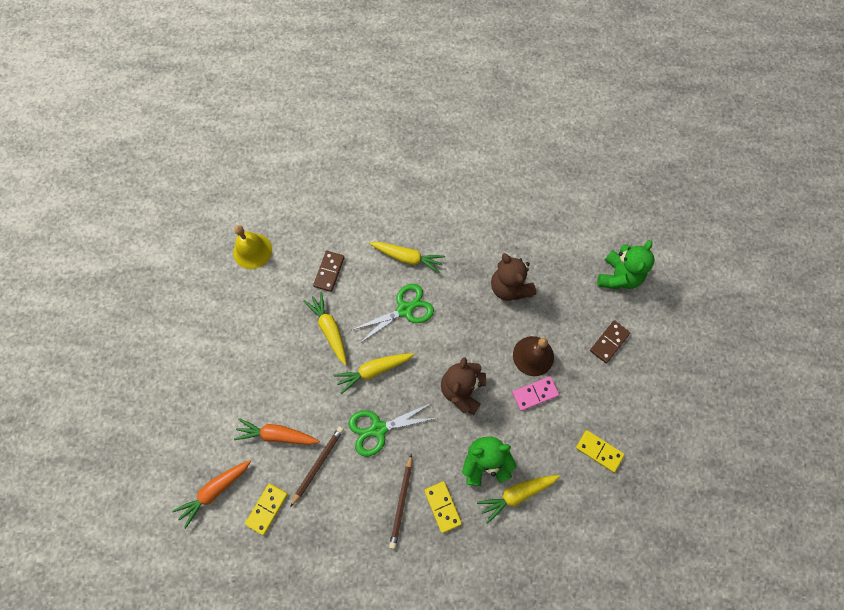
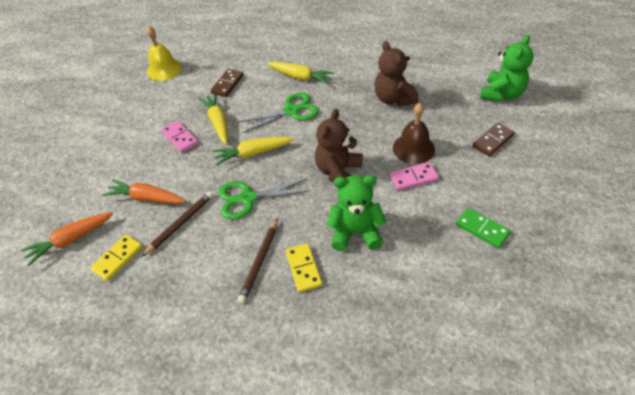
camera: 10 degrees right, 20 degrees down
(293, 353) = (180, 138): none -> pink domino
(517, 494) = (388, 262): yellow carrot -> none
(599, 451) = (482, 229): yellow domino -> green domino

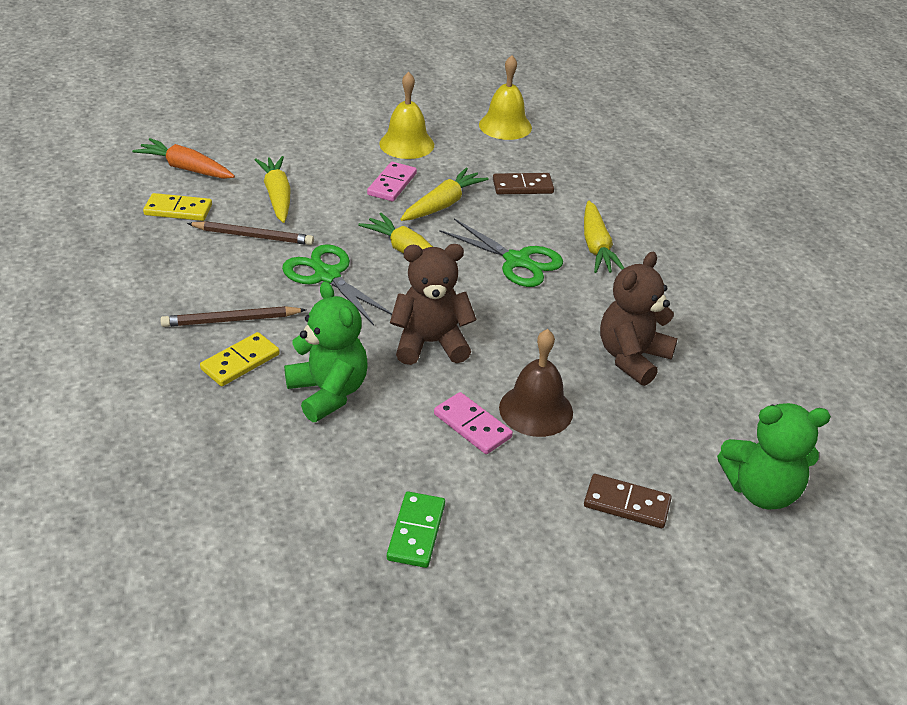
camera: 55 degrees right, 10 degrees down
(144, 117) = (406, 144): none -> yellow bell
(147, 198) = (277, 196): orange carrot -> yellow carrot

